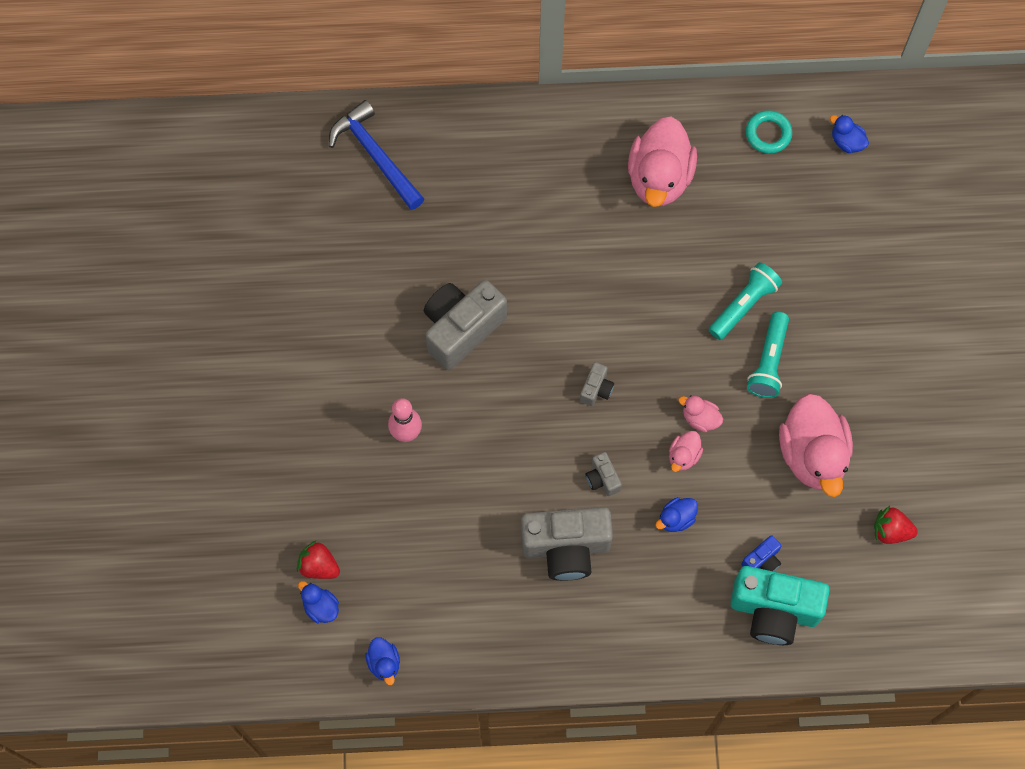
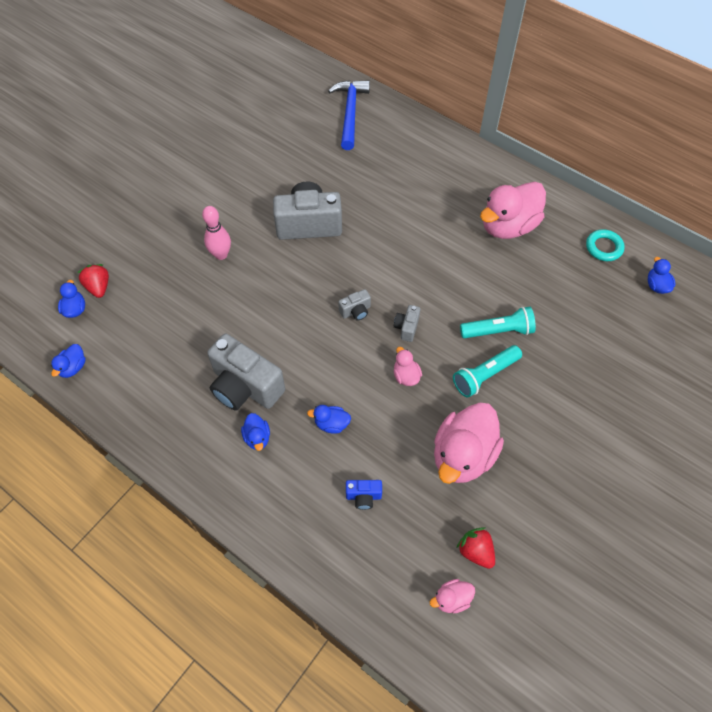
camera: 40 degrees right, 10 degrees down
(602, 479) = (308, 364): grey camera -> grey camera (406, 327)
(623, 585) = (257, 437): none -> blue duck
(683, 456) = (373, 390): pink duck -> pink duck (451, 599)
(774, 610) = (340, 536): turquoise camera -> none

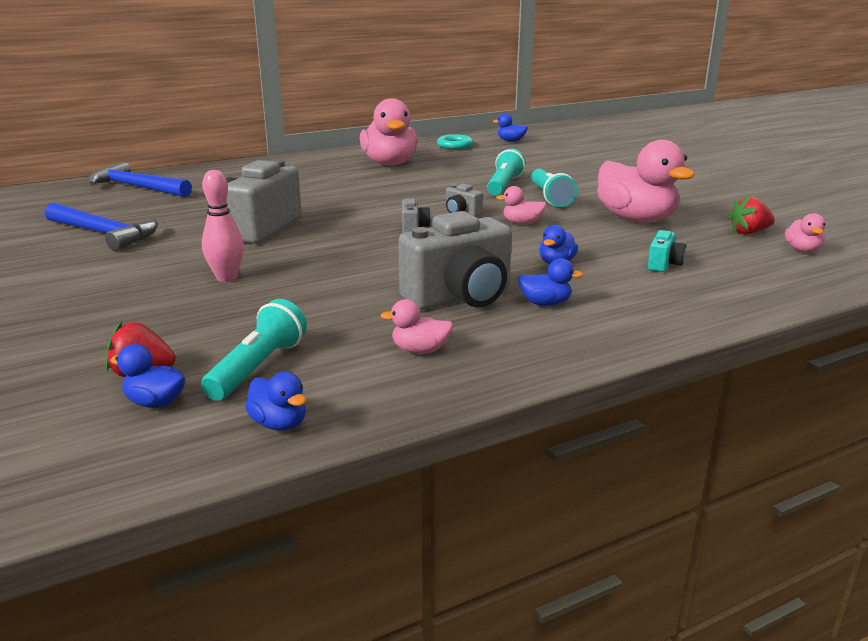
camera: 65 degrees left, 35 degrees down
(121, 330) = (258, 368): none -> turquoise flashlight
(166, 394) = (420, 350): none -> pink duck
(258, 155) = (104, 234): none -> blue hammer
(363, 496) = (664, 264): blue camera -> turquoise camera

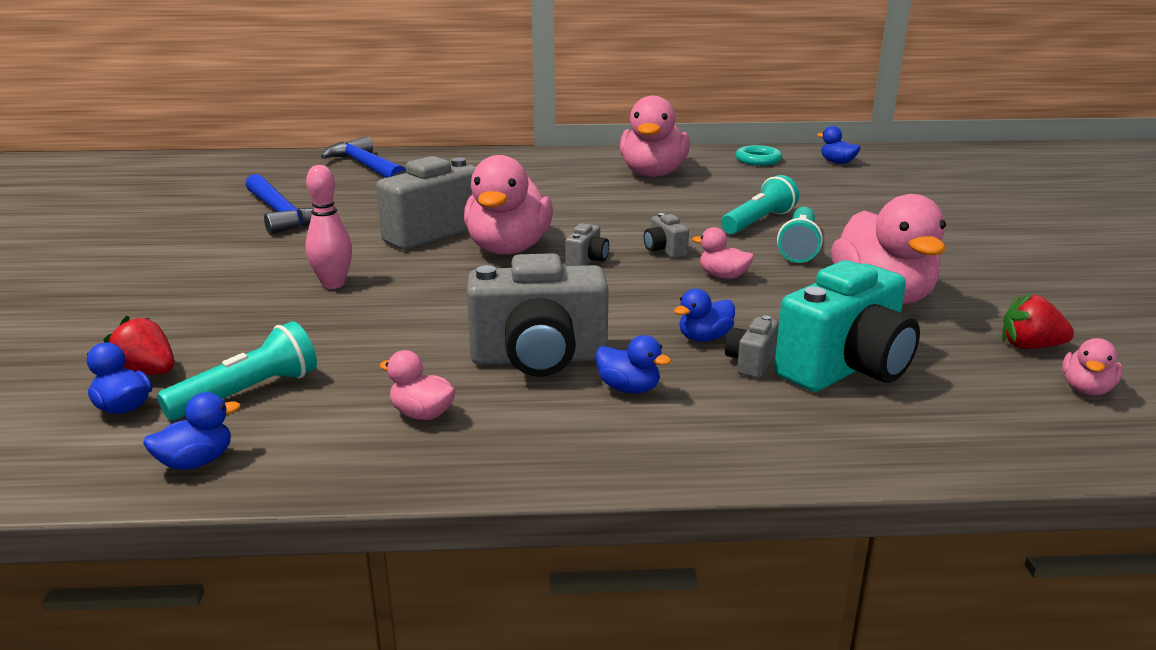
camera: 25 degrees right, 0 degrees up
(279, 424) = (196, 462): blue duck -> blue duck turned 105 degrees counterclockwise
(342, 230) = (508, 249): none -> pink duck
(603, 272) = (750, 363): none -> grey camera
(664, 264) = (845, 369): turquoise camera -> turquoise camera, size x2.23

